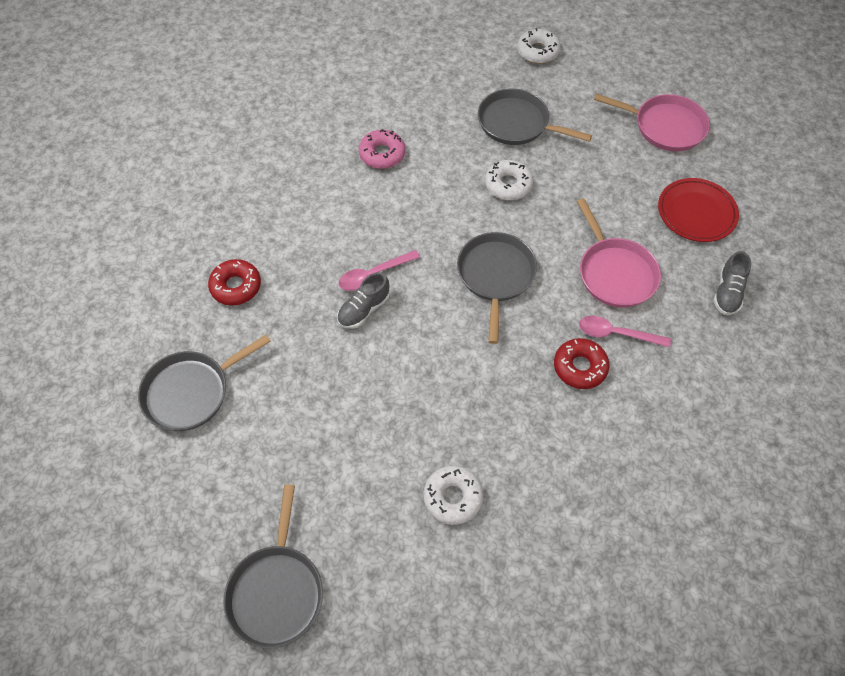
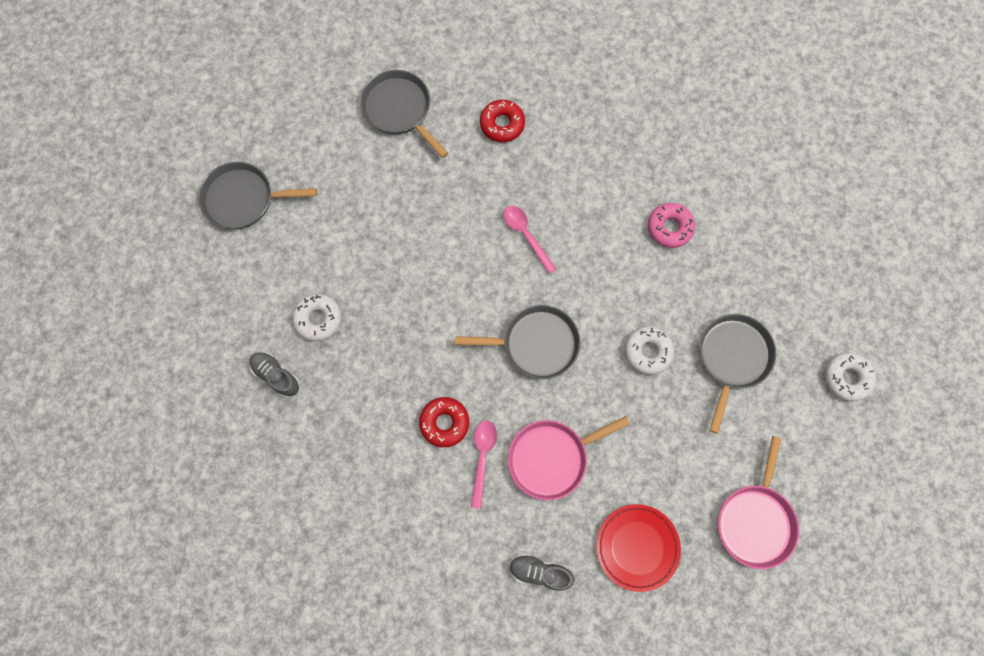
camera: 85 degrees right, 15 degrees up
(364, 309) = (488, 231): grey shoe -> grey shoe (276, 375)

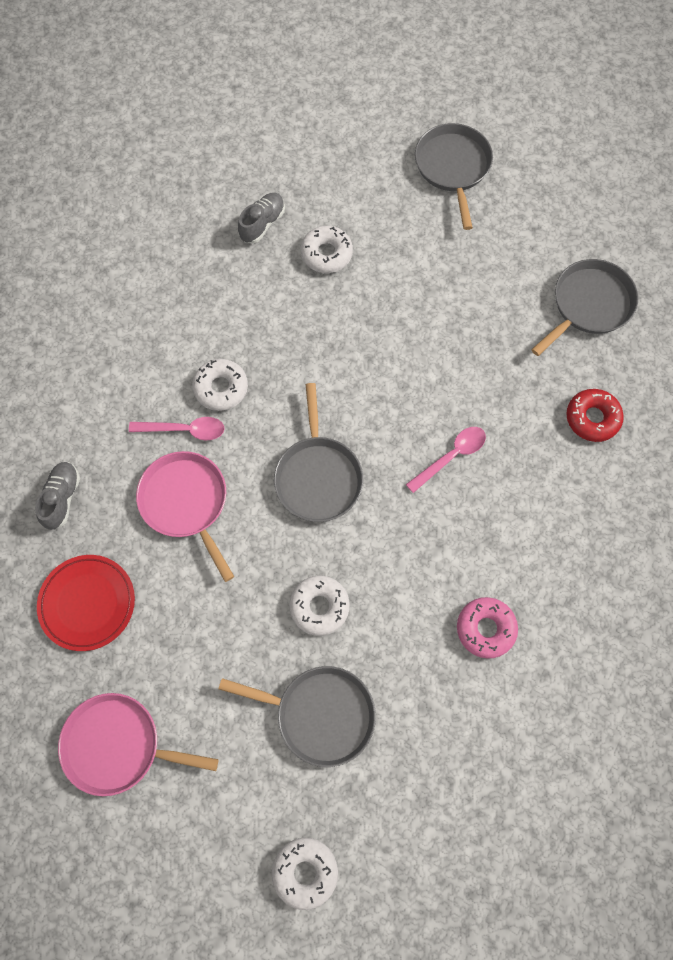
camera: 85 degrees right, 5 degrees down
(444, 423) = (221, 388): red donut -> white donut

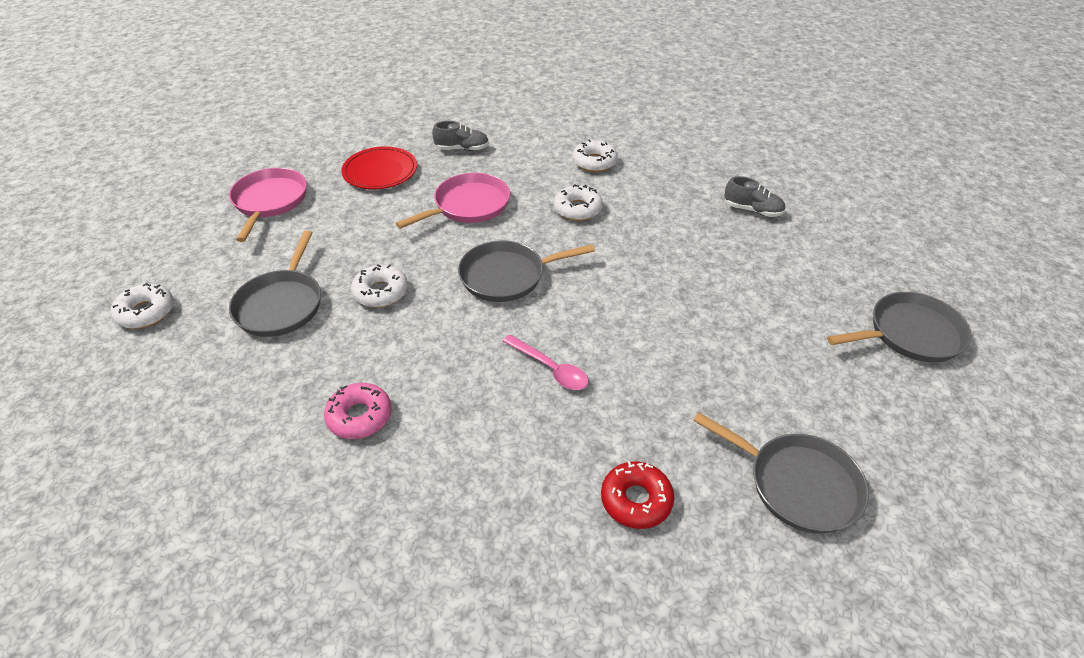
camera: 80 degrees right, 25 degrees down
(184, 430) = (533, 196): pink spoon -> none
(326, 254) = (743, 253): white donut -> white donut (594, 162)

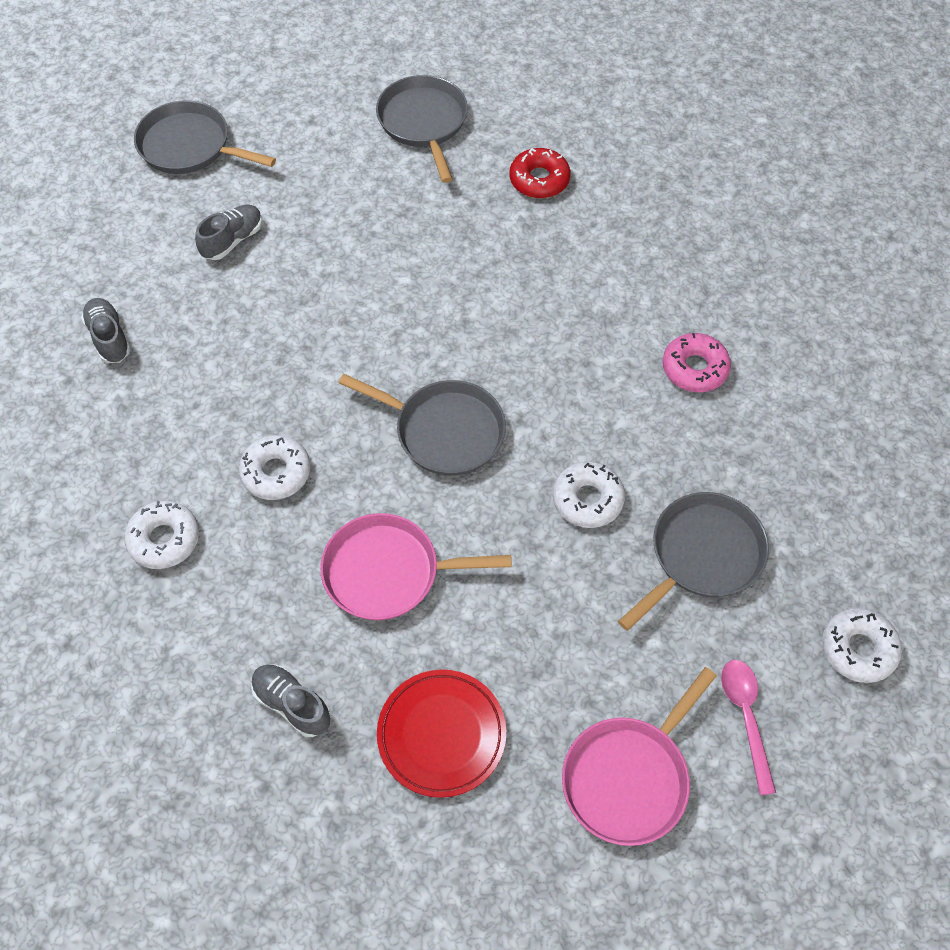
camera: 140 degrees left, 15 degrees up
(550, 369) = (501, 306): pink spoon -> pink spoon (746, 717)
(778, 295) = (233, 240): none -> grey shoe

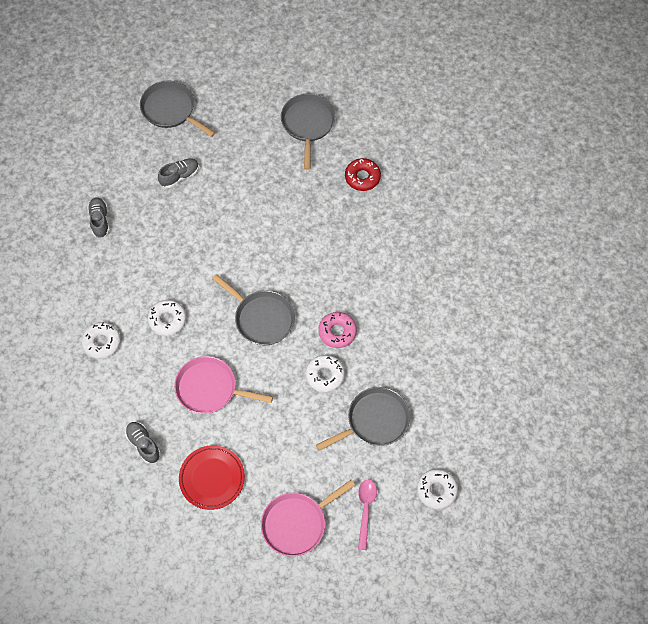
camera: 15 degrees right, 5 degrees up
(694, 368) = (409, 315): pink donut -> pink donut (337, 332)

